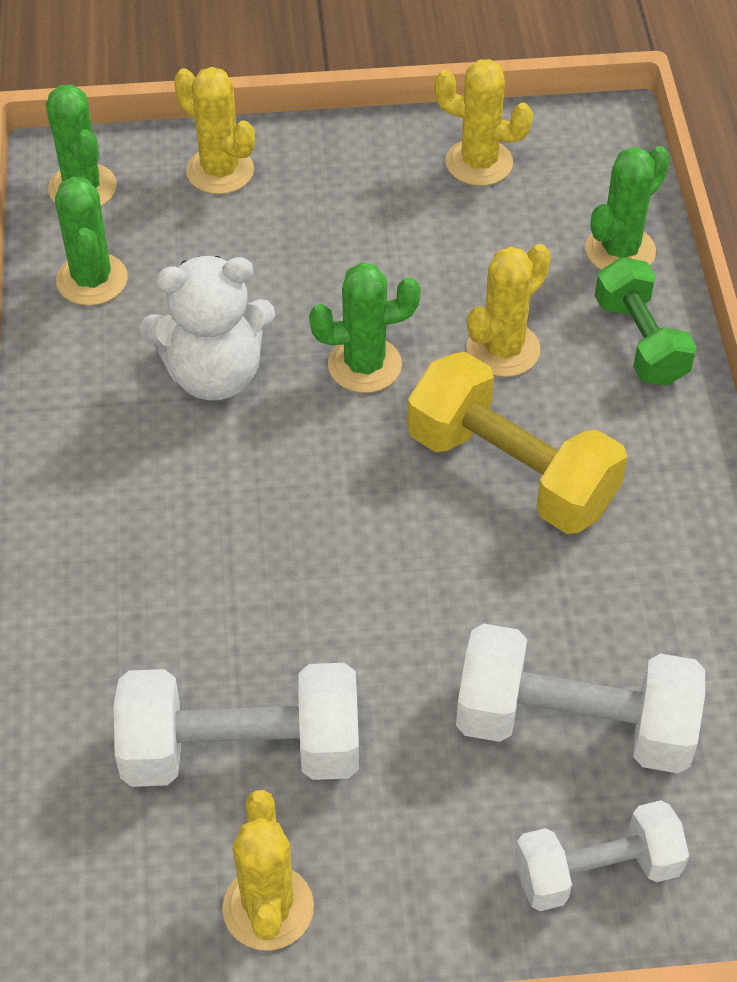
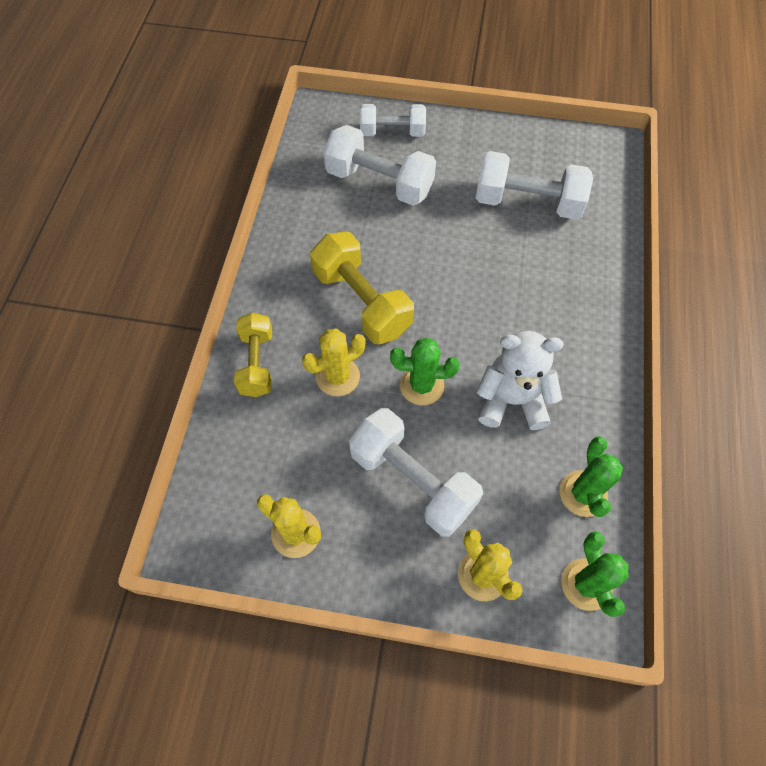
camera: 165 degrees left, 10 degrees up
(268, 908) = (526, 146): yellow cactus -> none
(341, 246) = (413, 480): none -> white dumbbell
(620, 250) = (236, 431): green cactus -> none
(640, 341) = (257, 363): green dumbbell -> yellow dumbbell

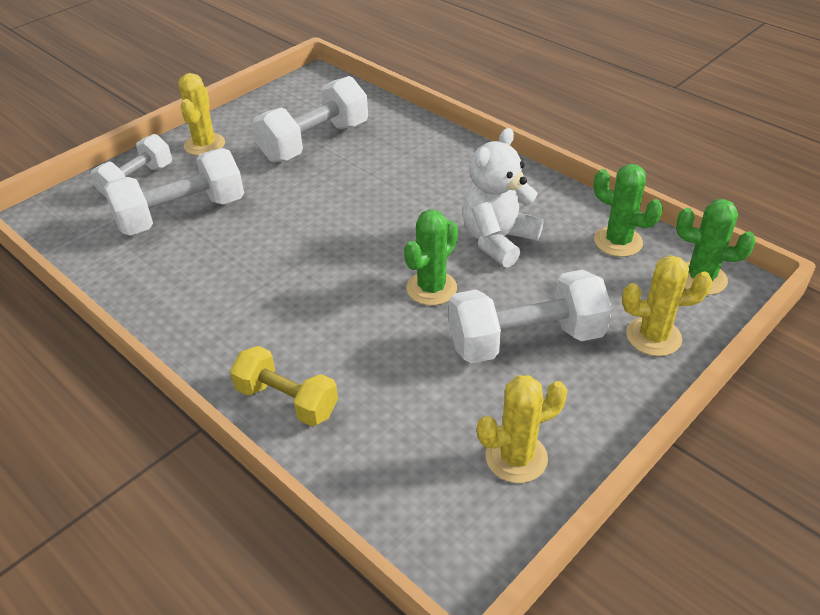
camera: 55 degrees left, 20 degrees down
(338, 376) = (366, 343): yellow cactus -> yellow cactus (204, 145)
(362, 302) = (300, 287): yellow dumbbell -> none

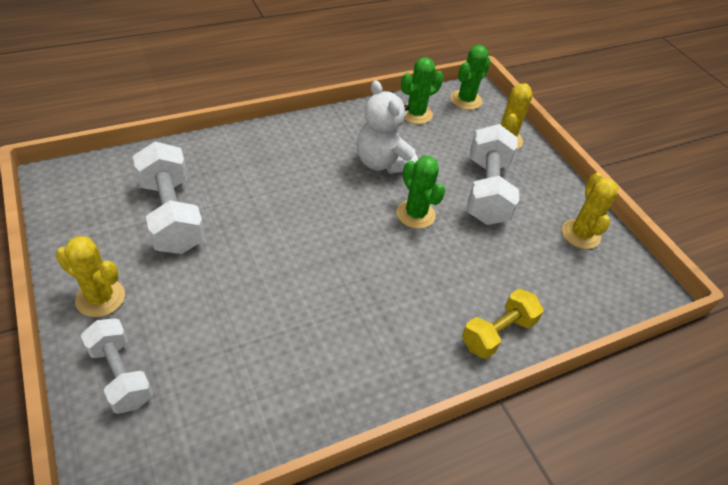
camera: 75 degrees left, 5 degrees up
(181, 214) = (214, 347): white dumbbell -> none

